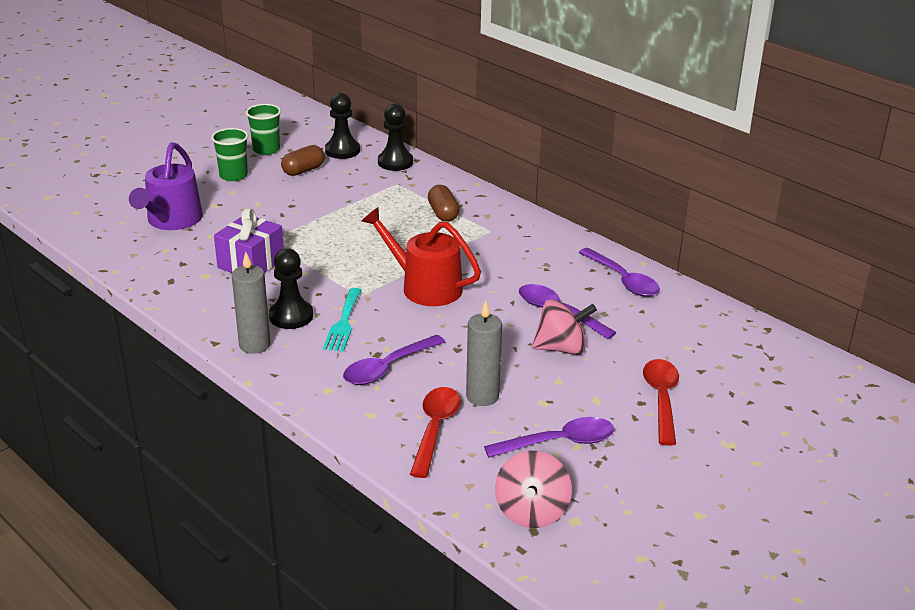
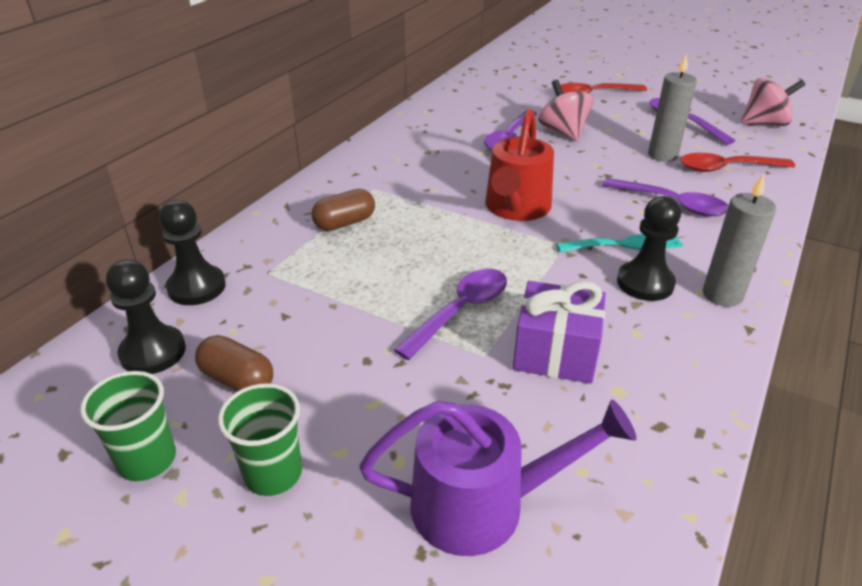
camera: 105 degrees left, 5 degrees up
(623, 280) = (435, 117): purple spoon -> purple spoon (460, 311)

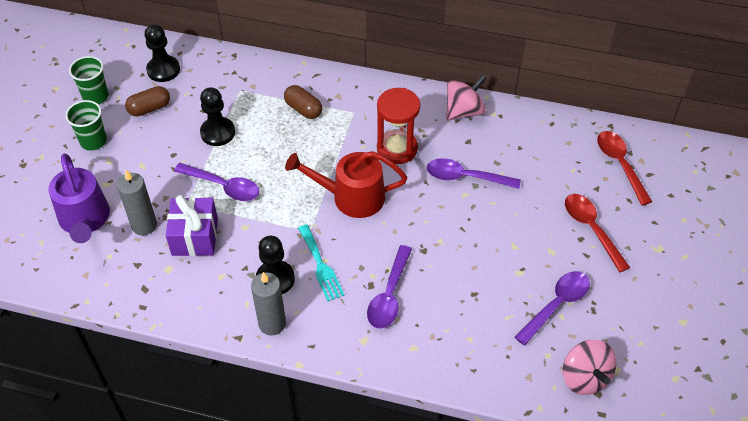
camera: 75 degrees right, 15 degrees up
(197, 287) = (219, 65): black pawn -> black pawn (218, 133)
(237, 380) = (149, 108): brown capsule -> brown capsule turned 45 degrees clockwise
(450, 169) = (397, 149): none -> red hourglass
(563, 132) = (493, 213): pink spinning top -> pink spinning top (464, 111)
(662, 155) = (475, 288): grey candle -> grey candle (144, 225)
(727, 168) = (468, 337): red spoon -> red spoon (620, 164)

